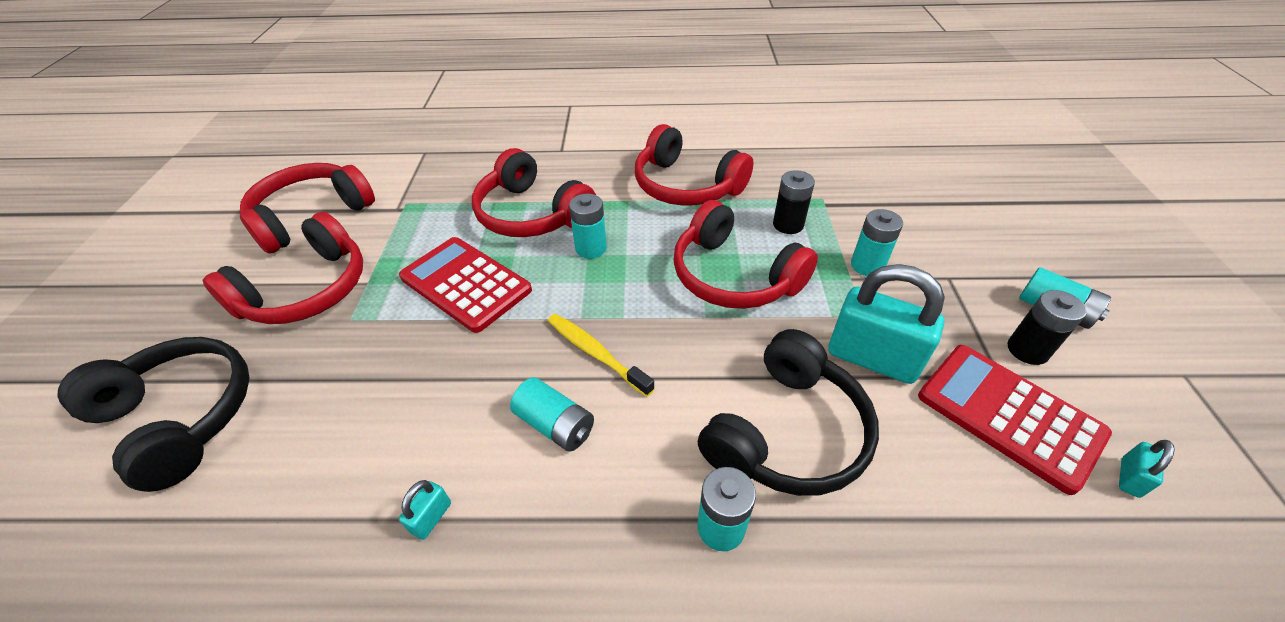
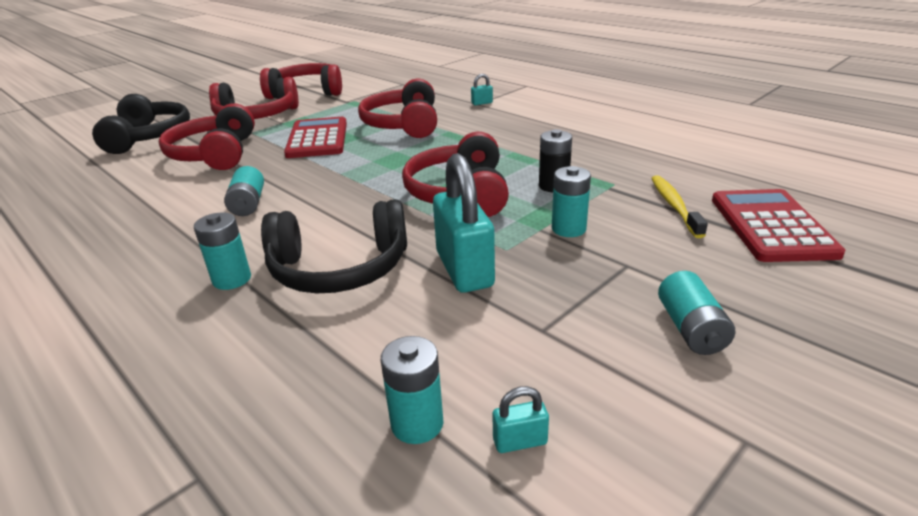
camera: 45 degrees right, 15 degrees down
(431, 517) = (151, 206): turquoise padlock -> turquoise padlock (482, 103)
(591, 248) = (404, 149): turquoise battery -> turquoise battery (417, 423)
(596, 353) = (318, 189): yellow toothbrush -> yellow toothbrush (674, 206)
(686, 185) = (522, 143): red headphones -> red headphones (215, 154)
(1009, 415) = (499, 350): red calculator -> red calculator (771, 226)
(1027, 350) = (602, 333): black battery -> none

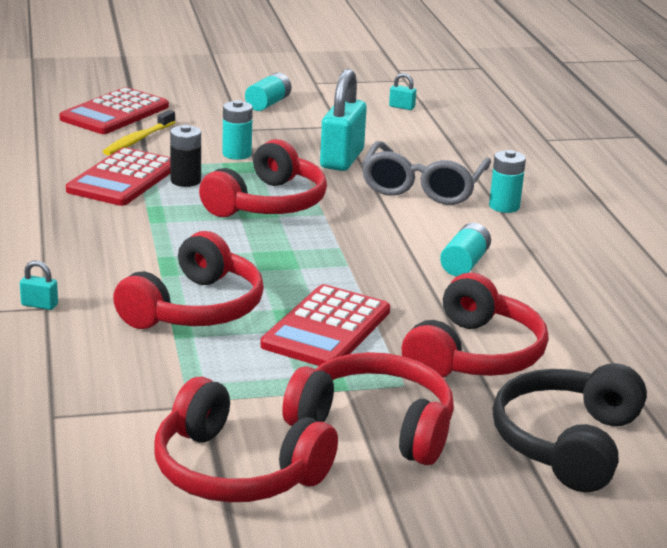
camera: 150 degrees left, 5 degrees down
(340, 268) = (423, 187): black headphones -> grey glasses
(417, 423) = (439, 122): turquoise battery -> none
(597, 169) = (123, 179): none -> red calculator

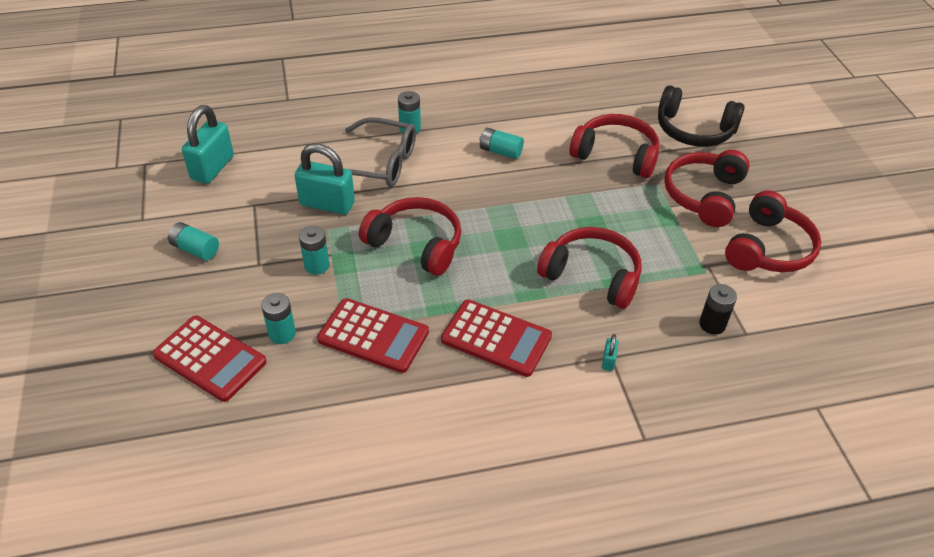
camera: 90 degrees left, 20 degrees up
(138, 140) = (282, 334): yellow toothbrush -> turquoise battery
(185, 181) = (375, 295): black battery -> black battery (712, 324)
(326, 328) = (602, 213): red calculator -> red calculator (496, 338)
(402, 107) = (212, 168): turquoise padlock -> turquoise padlock, size x2.37

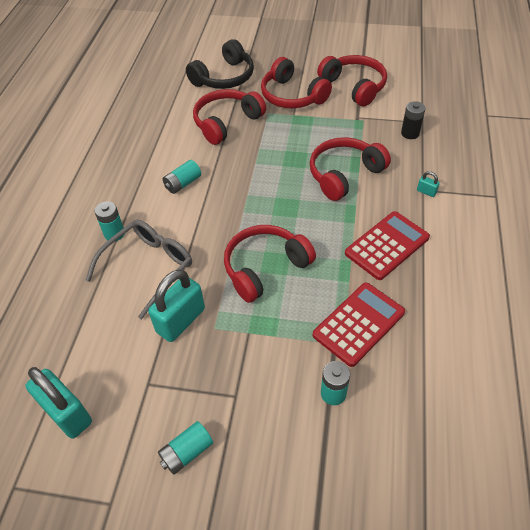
camera: 65 degrees left, 5 degrees up
(210, 358) = (344, 463): red calculator -> none
(317, 265) = (258, 347): turquoise battery -> none

